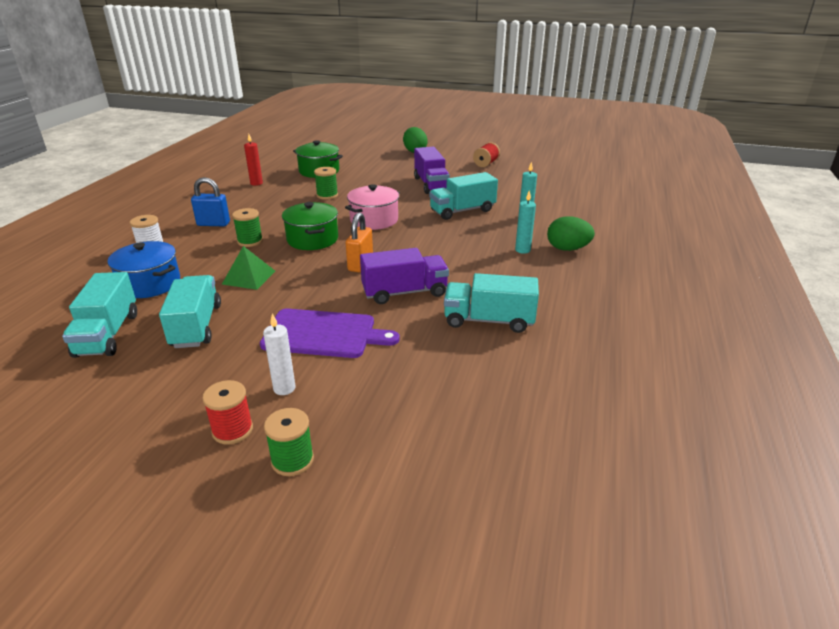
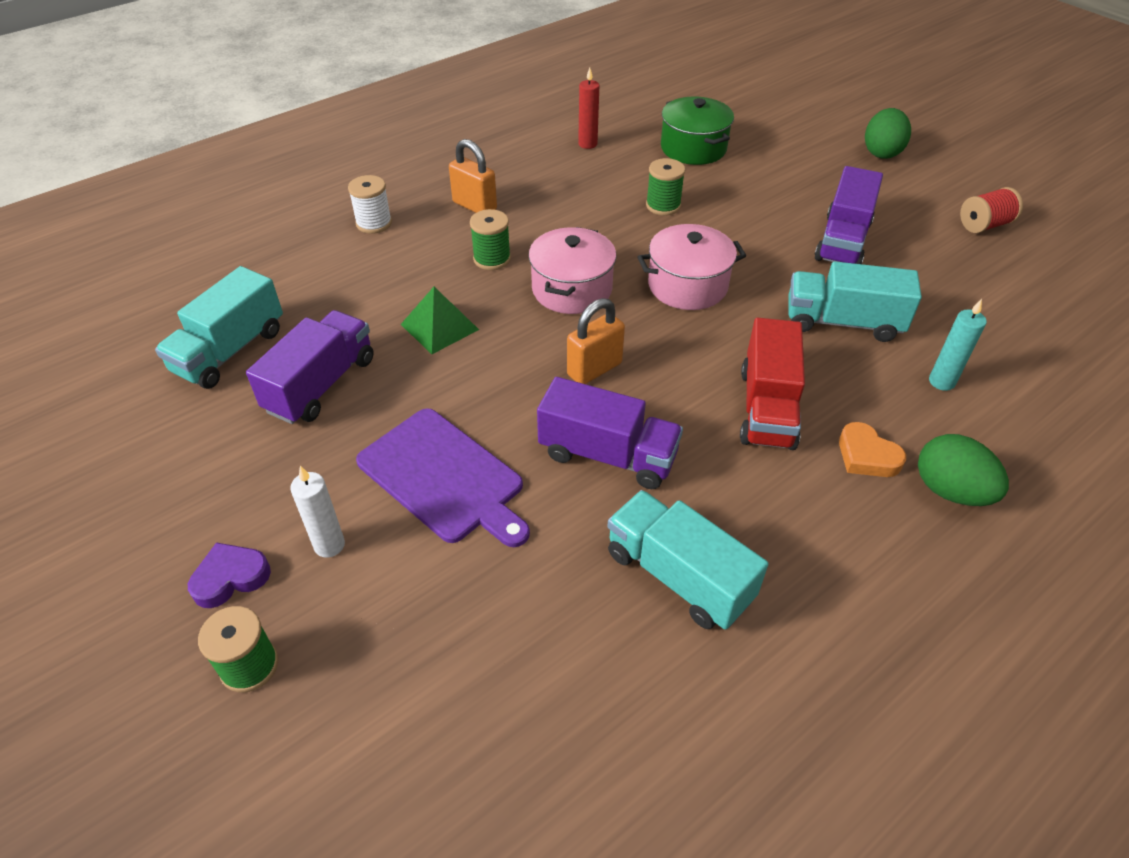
camera: 35 degrees right, 15 degrees up
(150, 284) = (328, 286): blue pot -> none
(196, 326) = (321, 385): turquoise truck -> purple truck
(213, 224) = (474, 206): blue padlock -> orange padlock
(232, 430) = (230, 578): red spool -> purple heart
(312, 239) = (572, 289): green pot -> pink pot
(462, 249) = (767, 408): none -> red truck
(522, 250) = (866, 456): turquoise candle -> orange heart

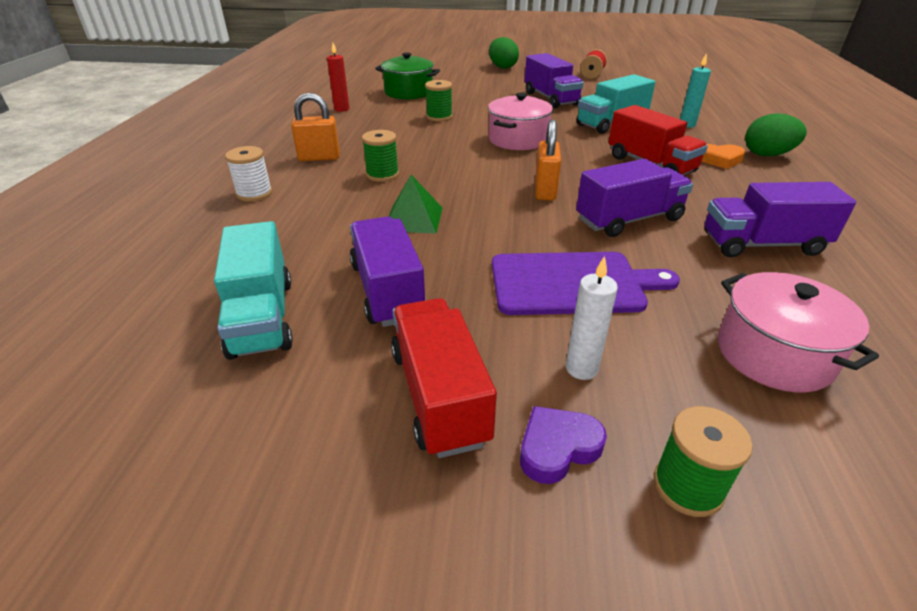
camera: 45 degrees left, 10 degrees down
(230, 489) = (439, 395): none -> red truck
(230, 578) = (557, 448): purple heart -> purple heart turned 45 degrees clockwise
(572, 289) = (460, 166): pink pot -> pink pot (773, 354)
(678, 576) = (762, 244): turquoise truck -> purple truck

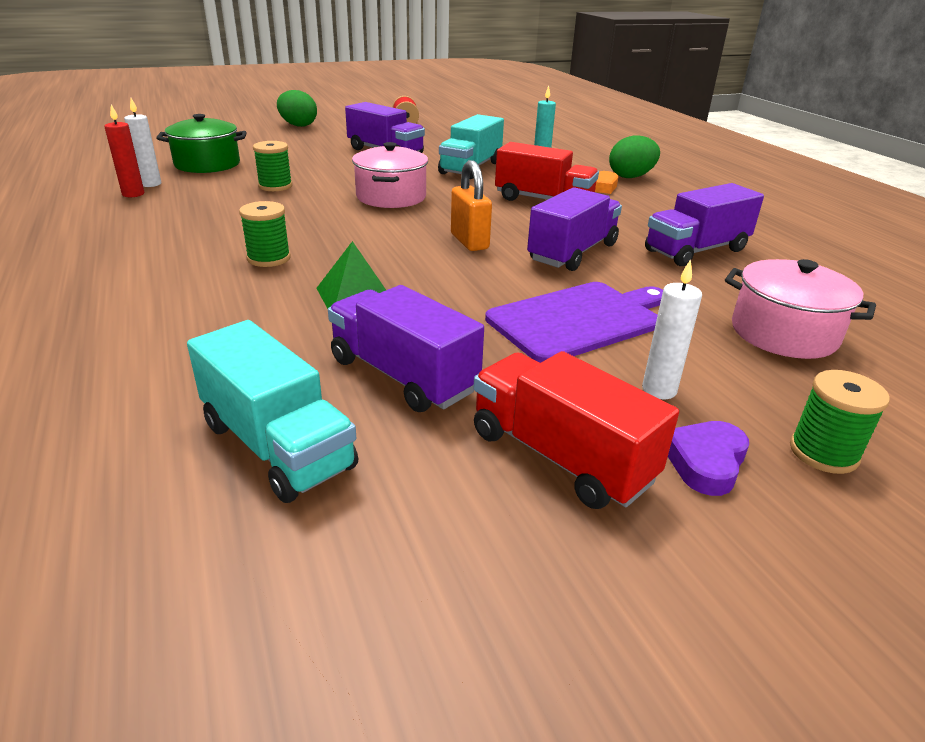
camera: 30 degrees left, 5 degrees down
(254, 194) = (109, 312): white spool -> none
(319, 158) = (161, 254): orange padlock -> none
(359, 103) = (151, 184): none -> white candle

